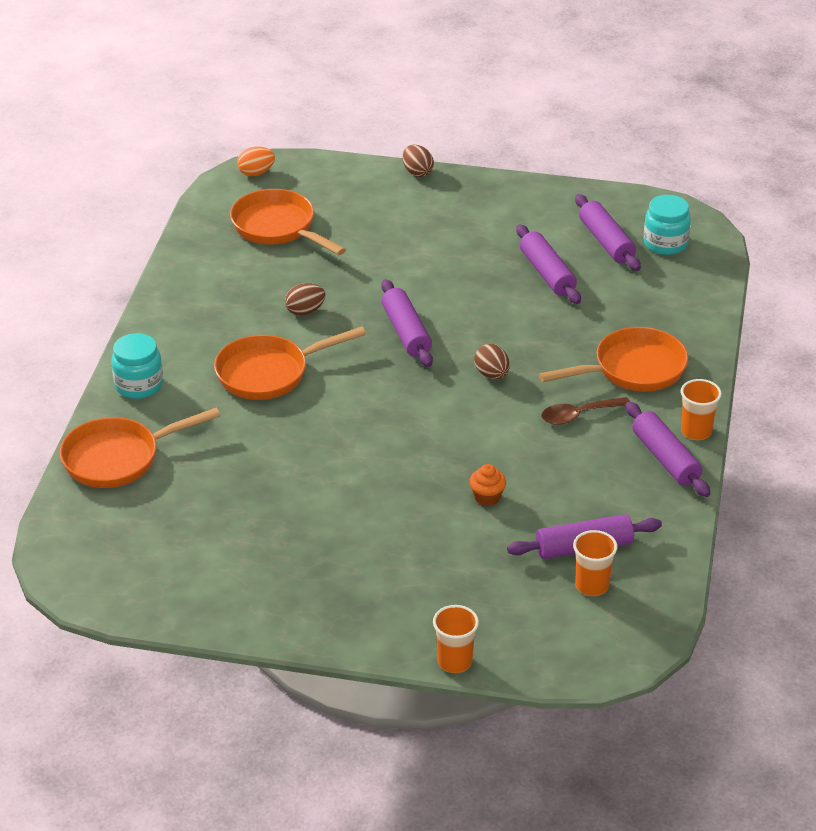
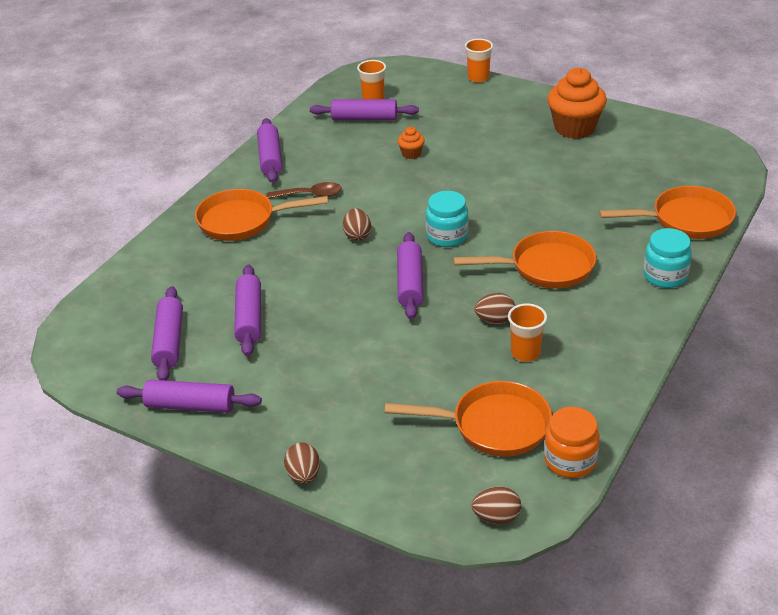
camera: 160 degrees left, 0 degrees up
(207, 215) = (570, 460): none -> orange jar
(256, 173) = (496, 517): orange egg -> brown egg
(278, 228) = (493, 426): orange pan -> orange pan turned 60 degrees counterclockwise
(280, 581) = (574, 128): none -> orange cupcake
(544, 199) = (190, 405): none -> purple rolling pin
(665, 243) = (117, 329): turquoise jar -> turquoise jar (447, 236)
(696, 431) = (234, 171): orange cup -> orange cup (525, 353)

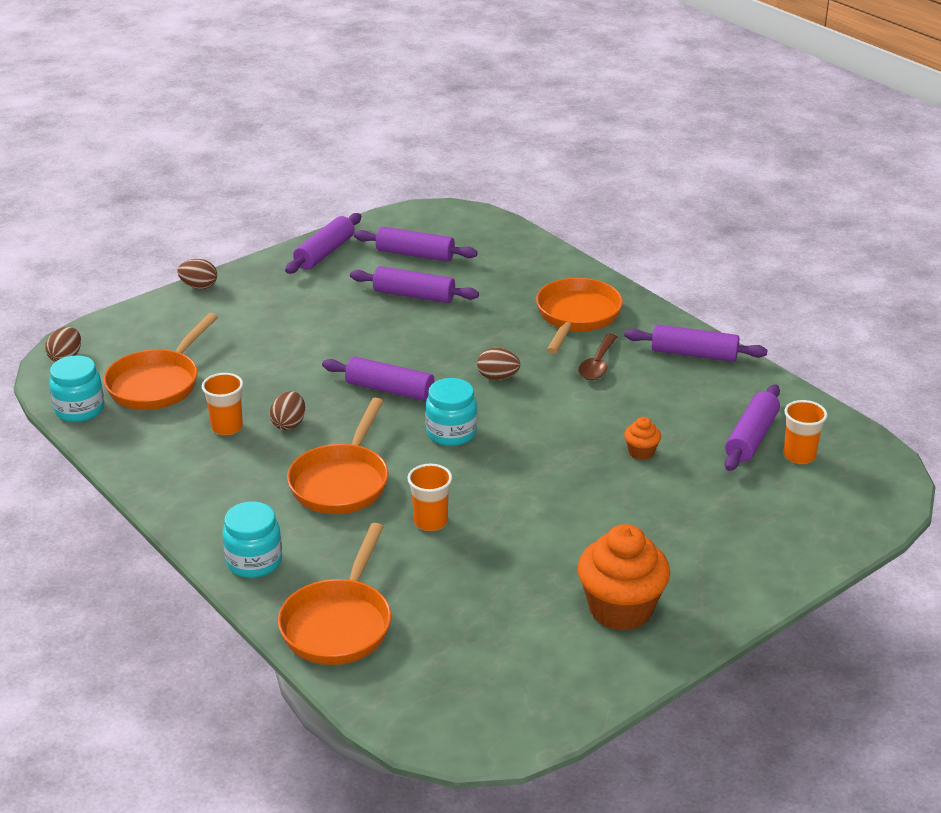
camera: 110 degrees right, 5 degrees down
(478, 78) = (819, 565): orange cup -> orange cup (430, 522)
(570, 460) = (79, 409): orange jar -> turquoise jar

